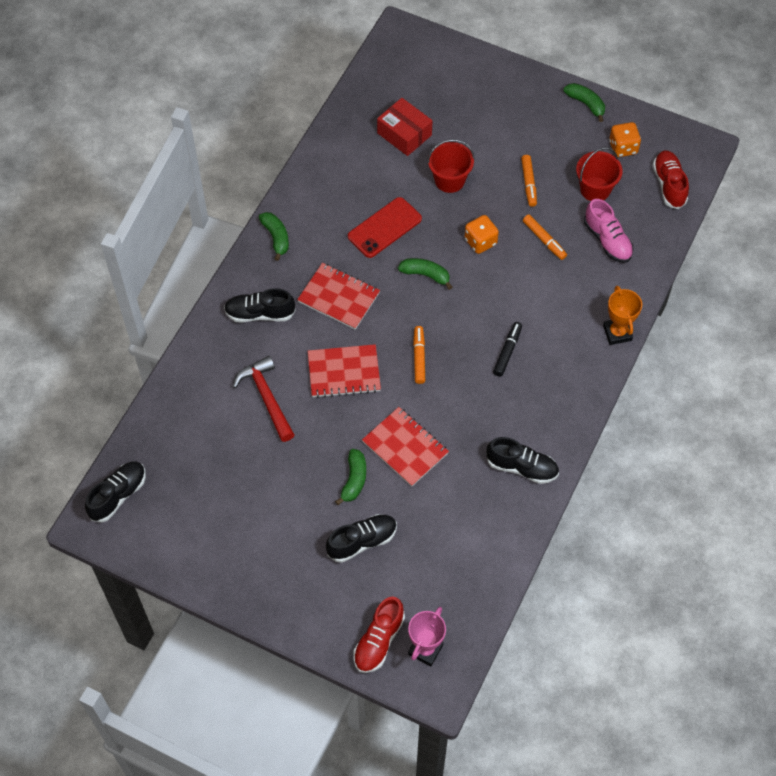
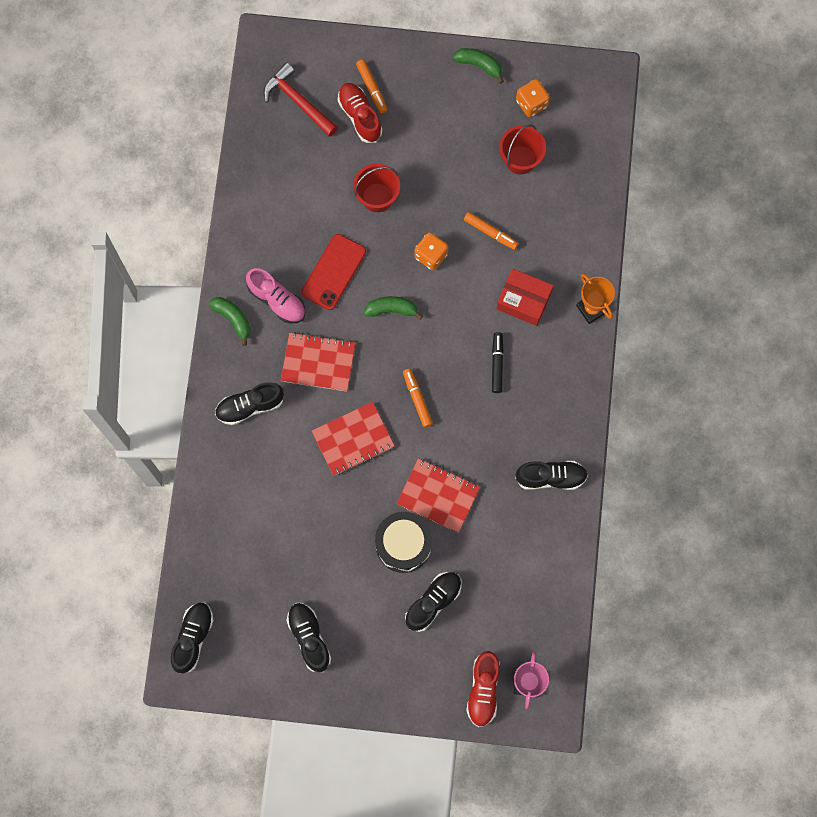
camera: 20 degrees left, 15 degrees up
(228, 533) = (309, 638): none -> black shoe
(266, 398) = (291, 491): red hammer -> red hammer (298, 101)
(354, 480) = (403, 544): green banana -> black drum
(404, 134) = (314, 160): red box -> red box (523, 300)
(528, 183) = (454, 175): orange marker -> orange marker (372, 88)
(607, 240) = (550, 212): pink shoe -> pink shoe (277, 300)
(669, 185) = (589, 130): red shoe -> red shoe (360, 116)

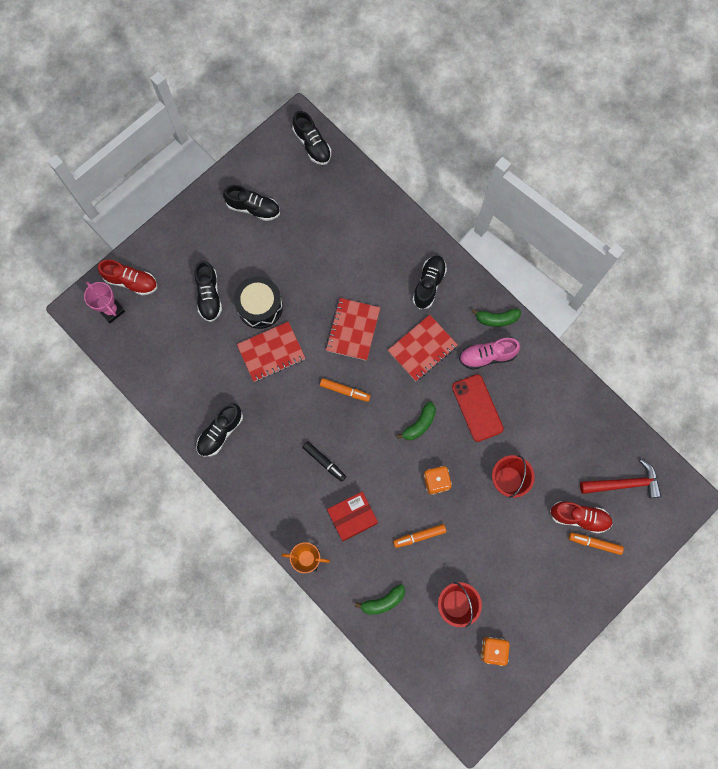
camera: 130 degrees right, 0 degrees up
(479, 65) = (553, 637): green banana -> green banana (383, 601)
(483, 690) = (131, 281): red shoe -> red shoe turned 150 degrees clockwise

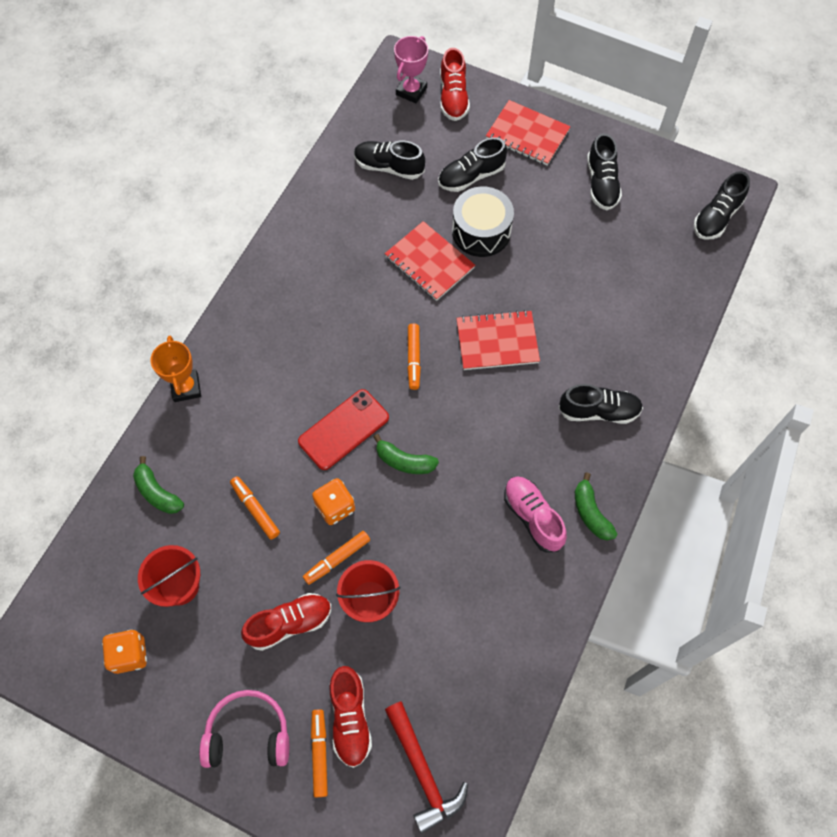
camera: 70 degrees right, 10 degrees down
(220, 432) = (310, 243): black shoe -> black shoe (388, 167)
(324, 462) = (314, 365): black marker -> none
(352, 517) = (254, 421): red box -> none
(422, 348) = (508, 431): red notebook -> red notebook (527, 135)
(473, 492) = (337, 559): none -> orange marker
(477, 408) = (455, 527): red phone -> red phone (344, 429)
(506, 537) = (290, 623): none -> red shoe
(569, 585) = (248, 734): none -> pink headphones

